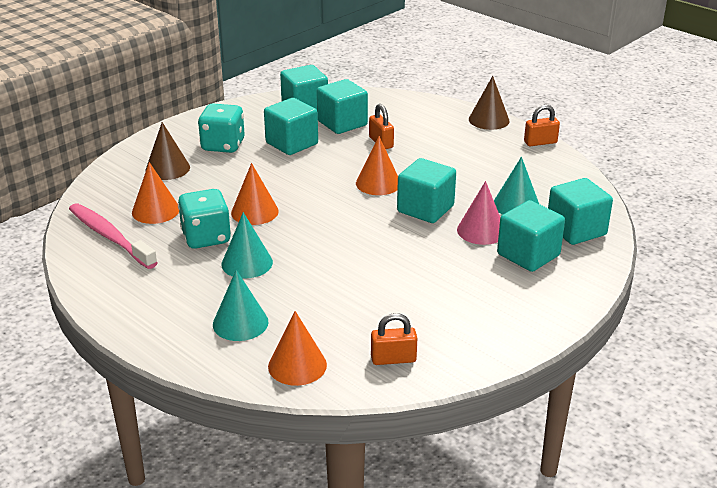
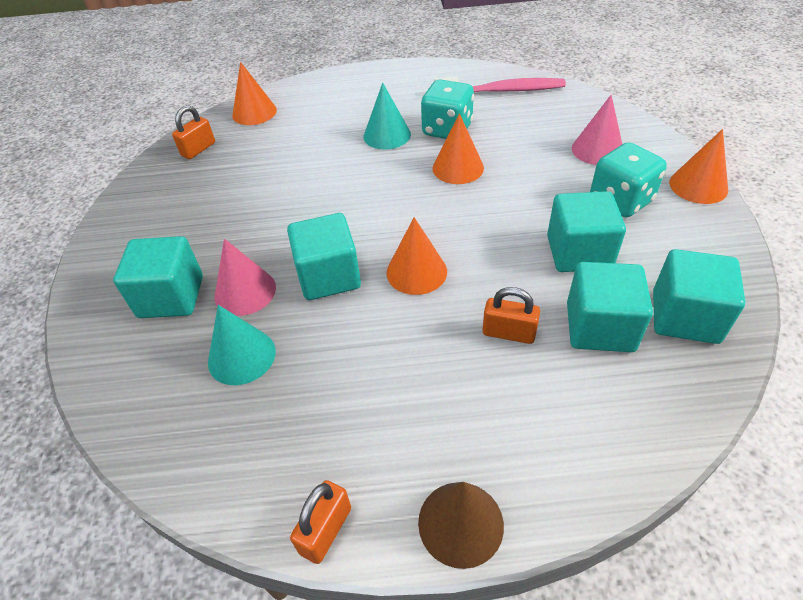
camera: 135 degrees right, 15 degrees up
(155, 210) = (520, 120): orange cone -> orange cone (698, 186)
(167, 168) = (597, 150): brown cone -> pink cone
(240, 323) = (324, 108): turquoise cone -> none
(576, 230) = (142, 370): turquoise cube -> none

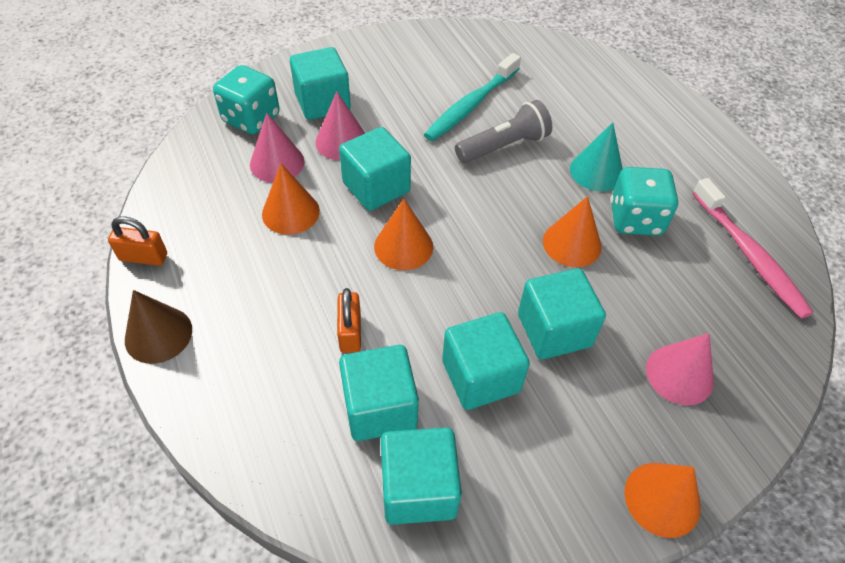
camera: 65 degrees right, 5 degrees up
(198, 149) = (501, 49): orange padlock -> none
(241, 356) = (277, 163): turquoise cone -> pink cone
(254, 112) = (577, 64): orange cone -> orange cone (290, 212)
(259, 186) = (471, 105): none -> turquoise toothbrush
(326, 178) = (504, 146): none -> grey flashlight
(542, 199) = (554, 330): none -> turquoise cube
(620, 201) = (588, 409): turquoise dice -> turquoise dice (251, 119)

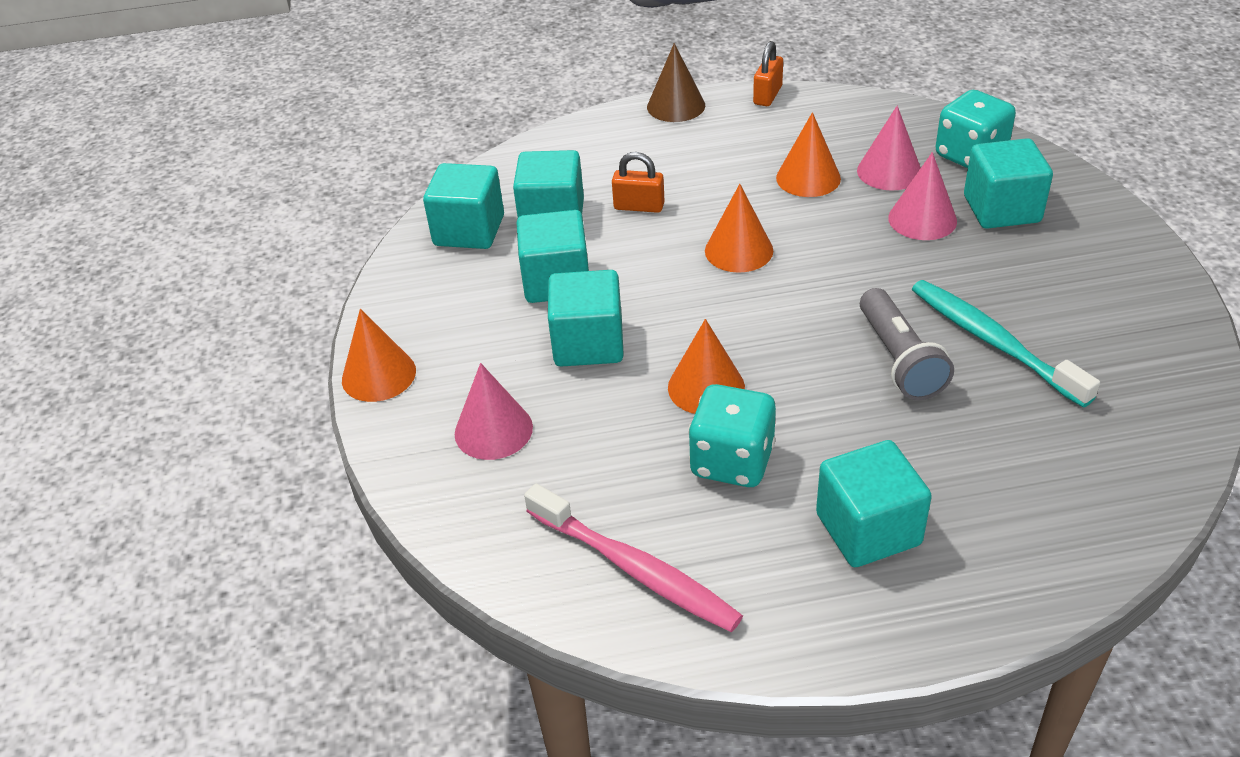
camera: 110 degrees right, 10 degrees down
(376, 187) = (836, 239): turquoise cube -> turquoise cube (868, 529)
(596, 171) = (833, 445): turquoise cone -> none
(749, 255) = (635, 568): pink toothbrush -> pink toothbrush turned 135 degrees counterclockwise

